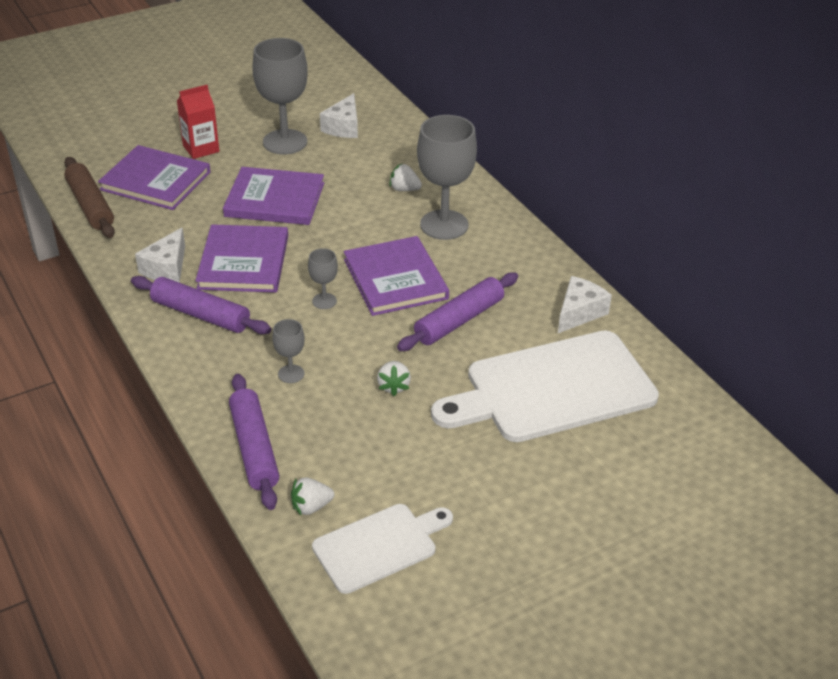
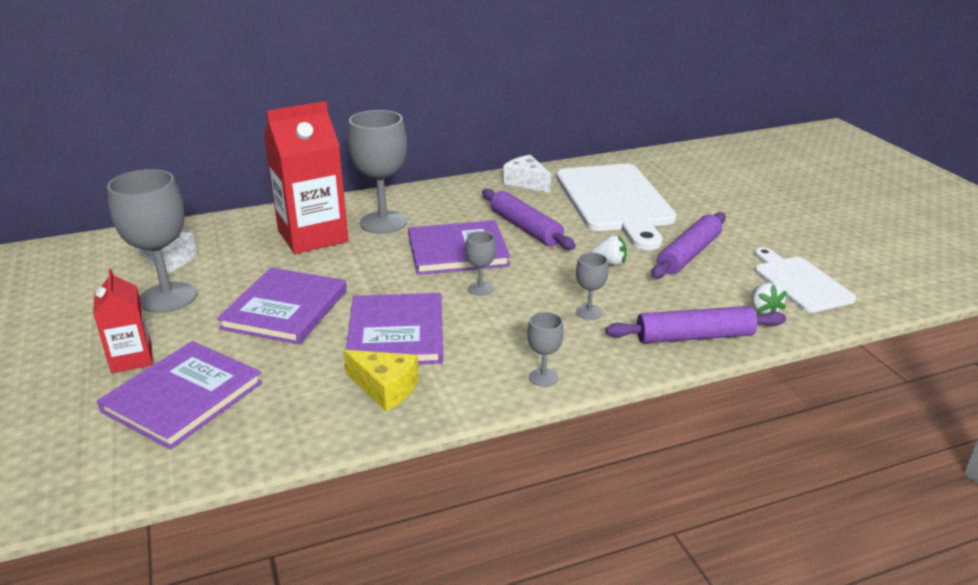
camera: 80 degrees left, 10 degrees down
(90, 205) = (205, 457): brown rolling pin -> none
(166, 268) = (385, 388): white cheese -> yellow cheese
(183, 350) = (543, 377): none -> grey goblet
(200, 315) = (483, 364): purple rolling pin -> purple rolling pin (689, 254)
(243, 262) = (396, 333): purple book -> purple book turned 75 degrees clockwise
(404, 189) = (313, 236): white strawberry -> red carton

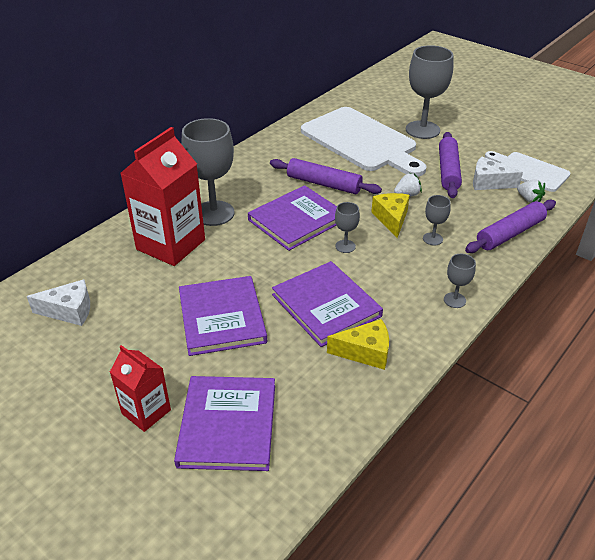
camera: 30 degrees left, 10 degrees up
(168, 297) = (111, 345): grey goblet -> grey goblet (422, 130)
(526, 182) = (284, 143): white cheese -> white cheese (489, 182)
(563, 280) = (391, 219): none -> yellow cheese

